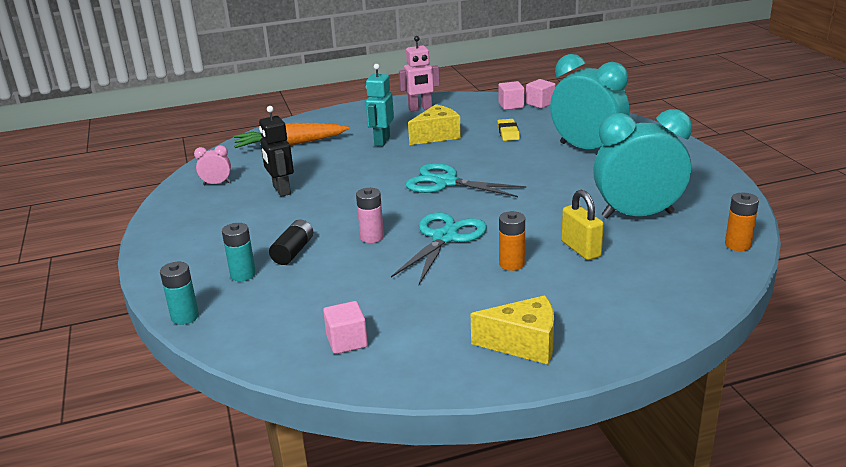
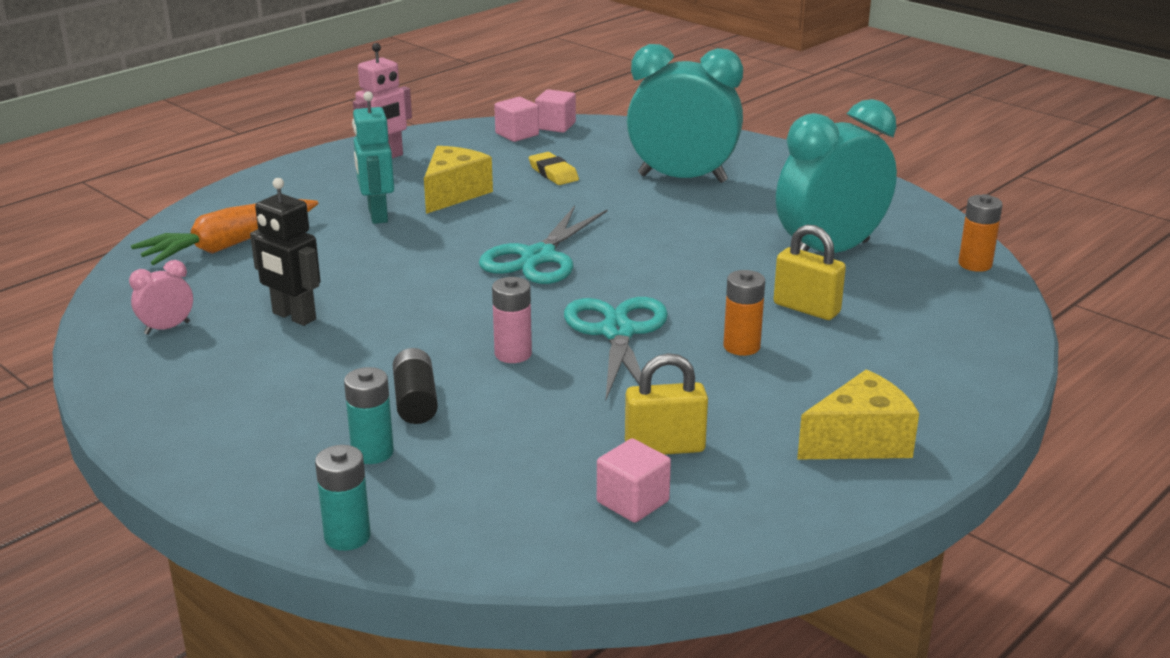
camera: 30 degrees left, 0 degrees up
(399, 314) = (664, 447): none -> yellow padlock
(446, 182) = (538, 257): turquoise scissors -> turquoise scissors turned 60 degrees counterclockwise

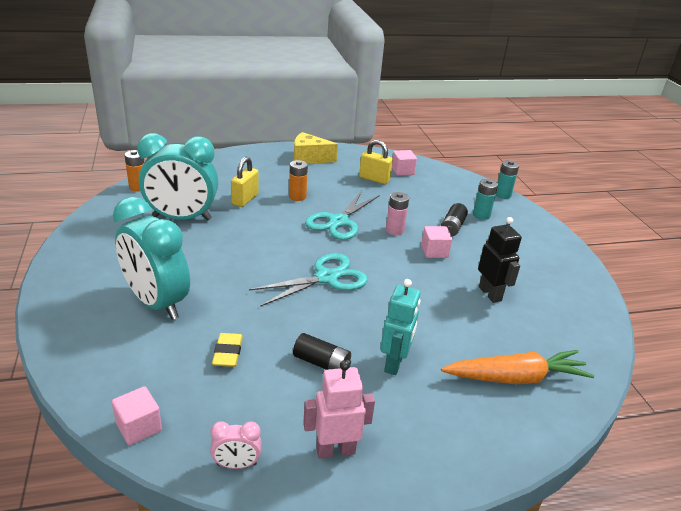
camera: 150 degrees left, 5 degrees up
(167, 328) = (565, 315): pink clock -> pink clock (236, 464)
(454, 194) = (321, 363): yellow cheese -> black battery
(517, 134) = (187, 430): pink cube -> pink cube (434, 251)
(806, 308) = (245, 199): yellow padlock -> yellow padlock turned 45 degrees clockwise

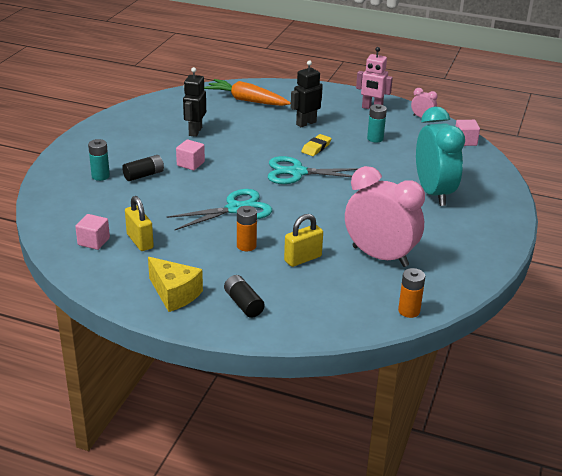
camera: 145 degrees left, 0 degrees up
(182, 218) = (380, 256): turquoise clock -> pink clock
(227, 353) = (400, 154): yellow eraser -> yellow eraser (316, 147)
(321, 363) = (348, 135): black battery -> black battery (243, 304)
(394, 230) = (197, 187): pink battery -> none
(394, 363) = (306, 123): turquoise robot -> black robot
(502, 195) = (42, 186): turquoise battery -> turquoise battery (375, 138)

